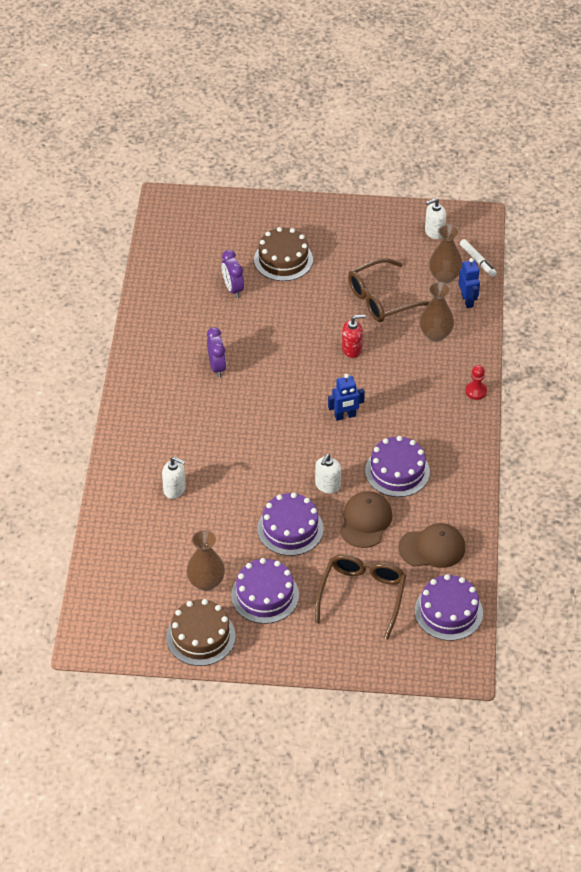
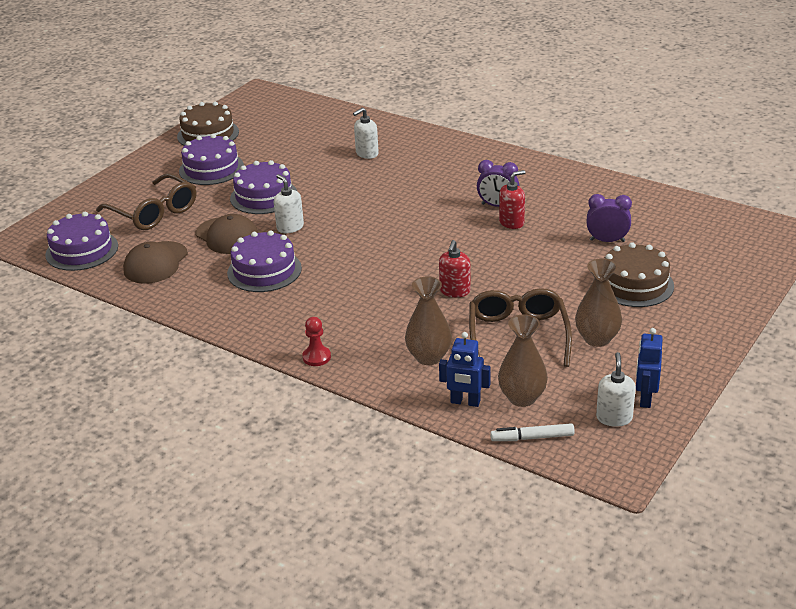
camera: 120 degrees right, 15 degrees down
(206, 582) = (255, 147): brown vase -> brown vase (597, 339)
(238, 350) = (511, 222): none -> red soap dispenser
(345, 416) = (365, 260): blue robot -> blue robot (645, 398)

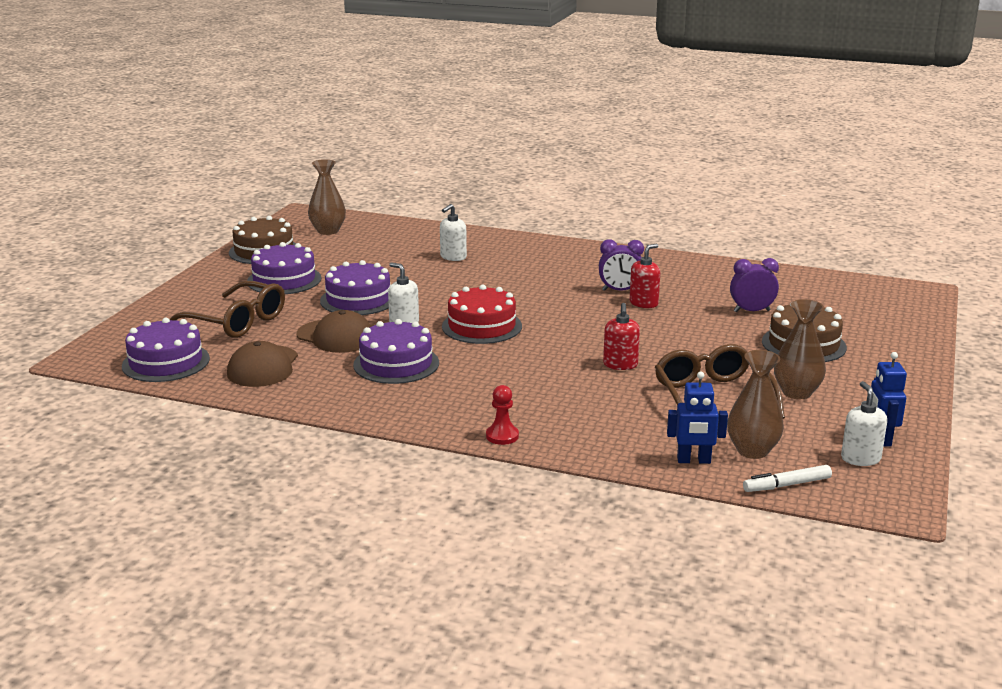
camera: 15 degrees left, 10 degrees down
(355, 236) = (482, 326): none -> red cake
(429, 357) = (628, 424): brown vase -> brown vase (328, 231)

